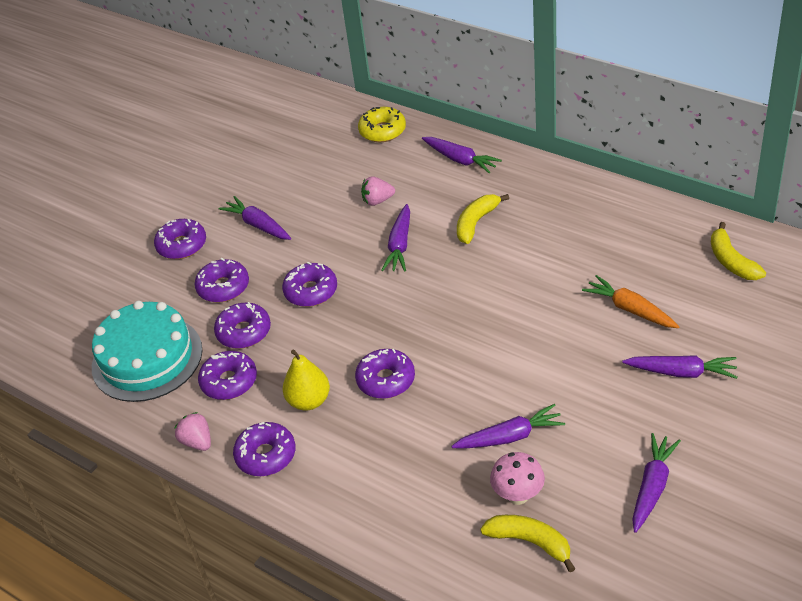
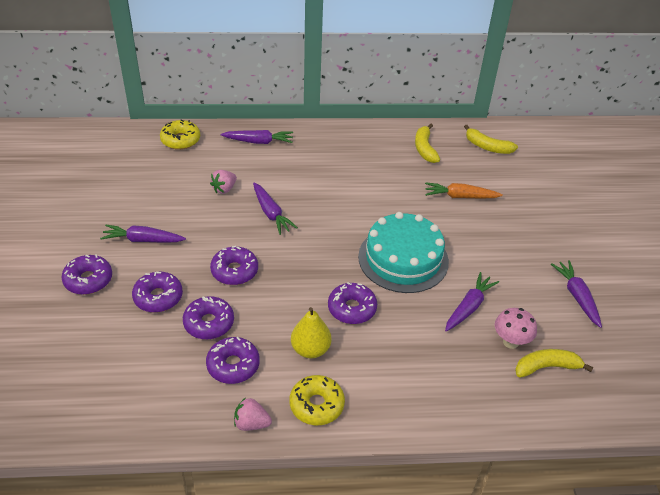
camera: 45 degrees left, 0 degrees up
(147, 358) = (142, 380): turquoise cake -> turquoise cake (403, 259)
(266, 455) = (316, 405): purple donut -> yellow donut
(476, 223) = (311, 179): yellow banana -> yellow banana (424, 148)
(681, 372) = (525, 222): purple carrot -> none

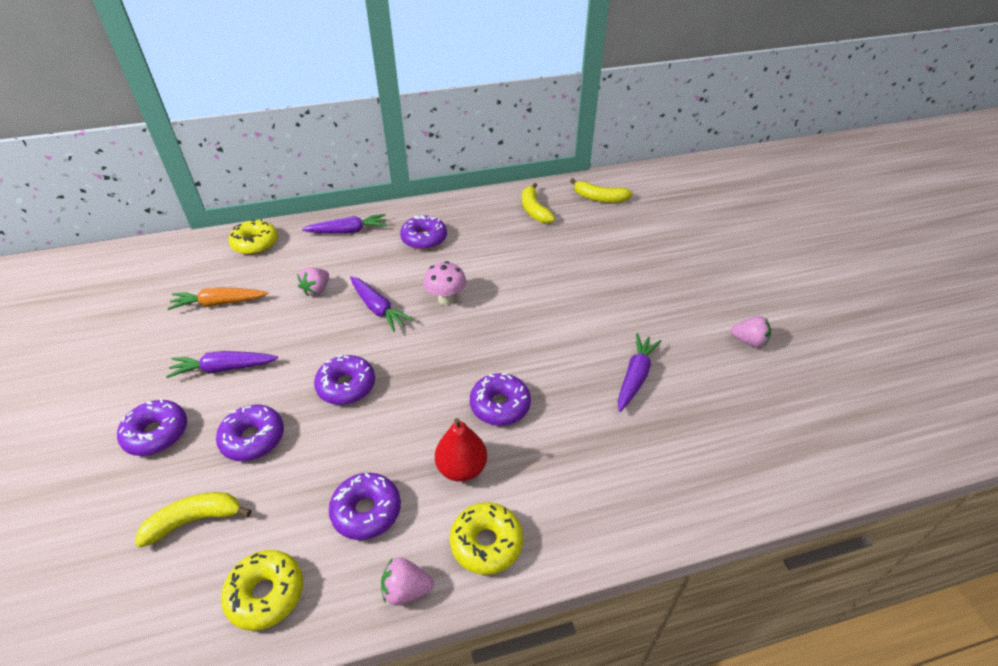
camera: 10 degrees left, 0 degrees up
(153, 405) = (266, 594): none -> yellow donut
(209, 323) = (325, 460): purple donut -> purple donut (424, 239)
(310, 349) = (461, 468): yellow pear -> red pear
(403, 259) = (544, 334): turquoise cake -> none
(460, 196) = (587, 254): orange carrot -> orange carrot (219, 303)
(510, 342) = (695, 409): pink mushroom -> pink mushroom (446, 299)
(546, 367) = (746, 432): yellow banana -> yellow banana (195, 520)
(577, 296) = (748, 341): purple carrot -> pink strawberry

